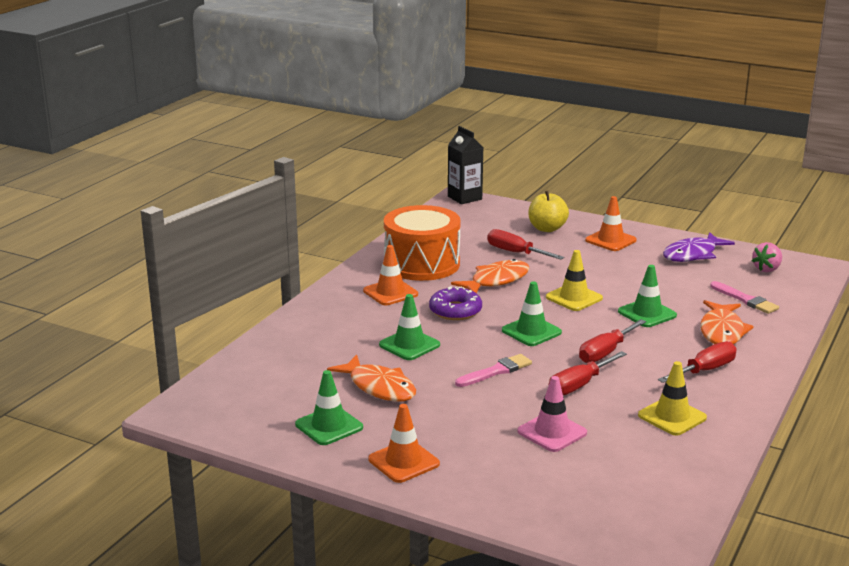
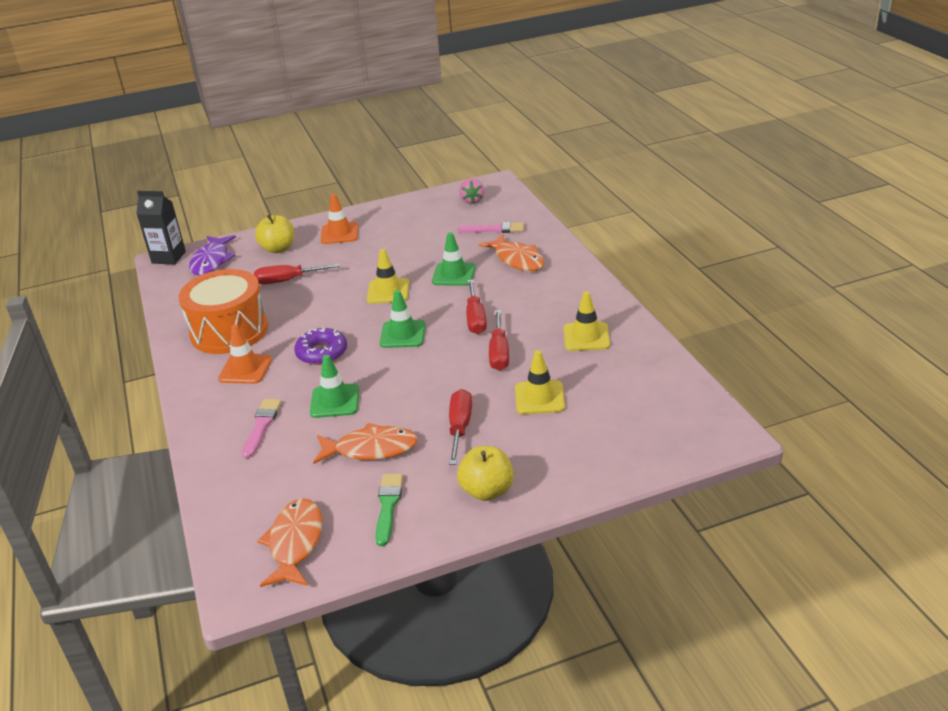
camera: 45 degrees left, 10 degrees up
(329, 426) = (388, 506): green traffic cone -> green brush
(403, 462) = (487, 491): orange traffic cone -> yellow apple
(496, 280) = (311, 311): orange fish -> orange fish (295, 543)
(496, 371) = (430, 379): pink brush -> pink brush (262, 425)
(552, 432) = (539, 398): pink traffic cone -> yellow traffic cone
(692, 255) = (411, 215): purple fish -> purple fish (211, 261)
(705, 370) = (552, 293): red screwdriver -> red screwdriver (460, 427)

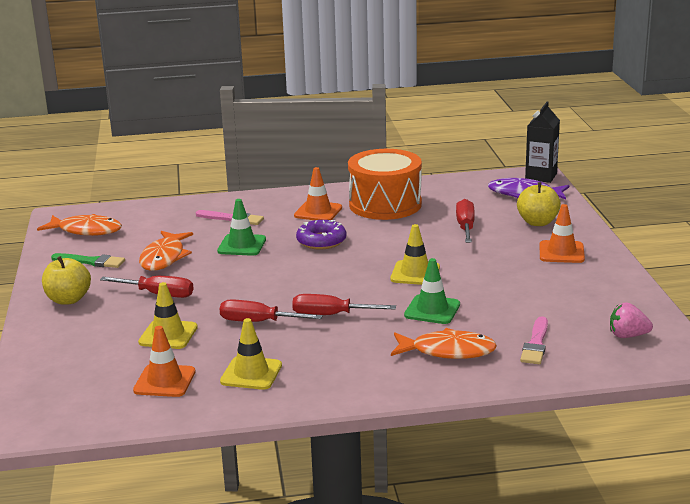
camera: 100 degrees right, 10 degrees down
(403, 334) = (326, 277): green traffic cone -> none
(517, 259) = (448, 351): orange fish -> orange fish turned 150 degrees counterclockwise
(618, 377) = (164, 381): none -> orange traffic cone

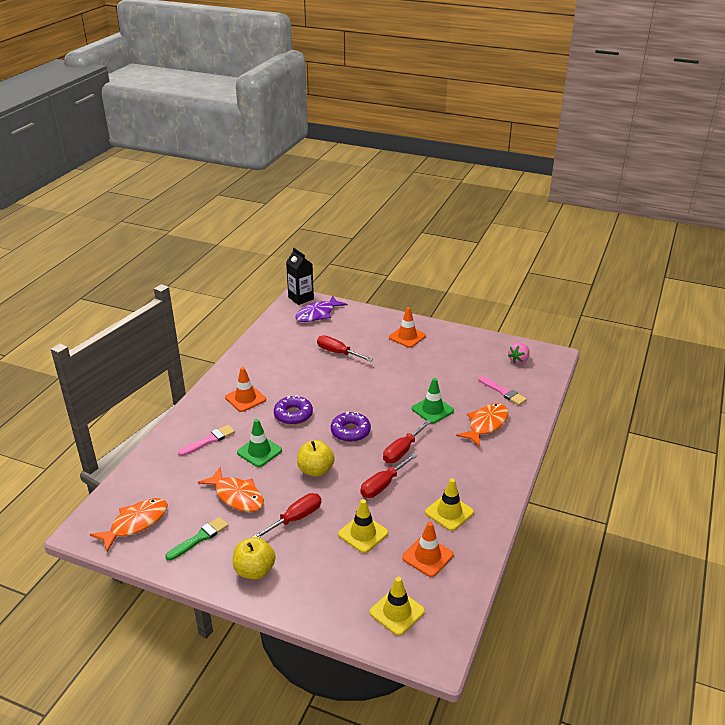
camera: 60 degrees left, 10 degrees up
(330, 277) = (350, 431): none -> purple donut
(385, 204) = (269, 368): orange drum -> none
(415, 273) = (380, 397): yellow traffic cone -> yellow traffic cone (397, 612)
(537, 222) = (361, 327): yellow apple -> yellow apple (315, 470)

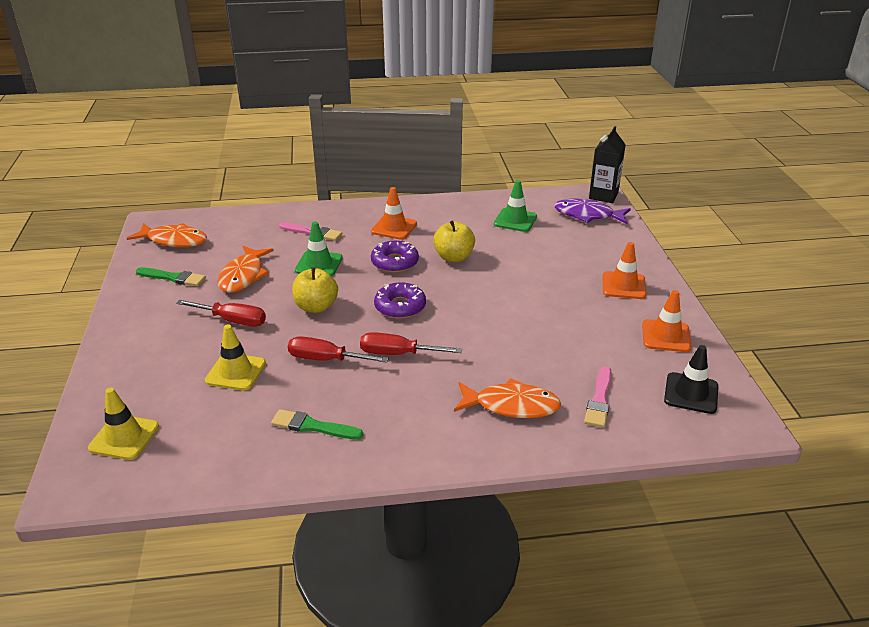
camera: 60 degrees right, 0 degrees up
(254, 570) = (144, 323): yellow apple -> yellow apple (454, 257)
(338, 353) = (532, 251): red screwdriver -> none
(427, 556) = (225, 432): orange traffic cone -> orange traffic cone (666, 336)
(432, 410) = (497, 352): green traffic cone -> green traffic cone (515, 220)
(449, 512) = (313, 426): yellow traffic cone -> green brush
(519, 360) = (691, 393): pink strawberry -> black traffic cone

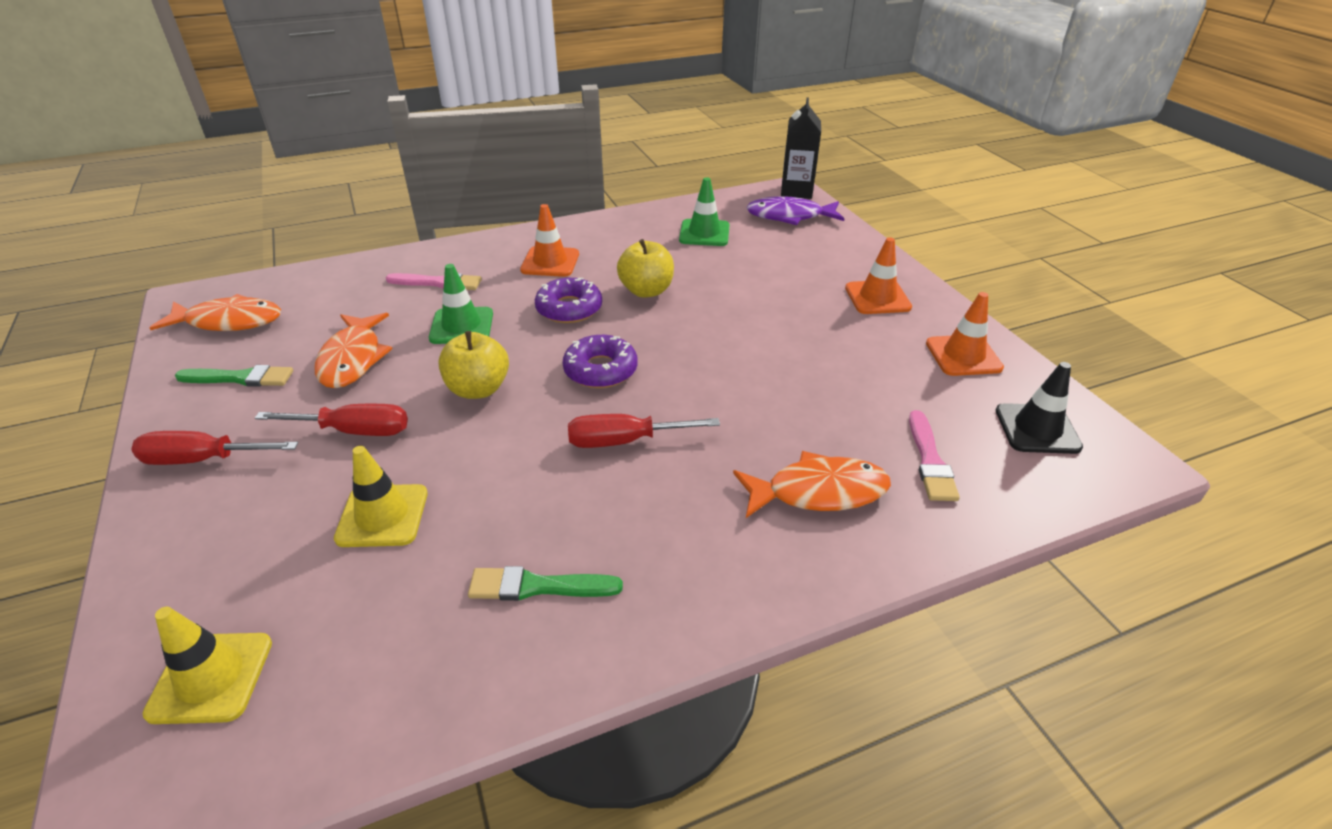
camera: 15 degrees left, 5 degrees up
(326, 359) = (521, 469): red screwdriver -> red screwdriver (203, 459)

